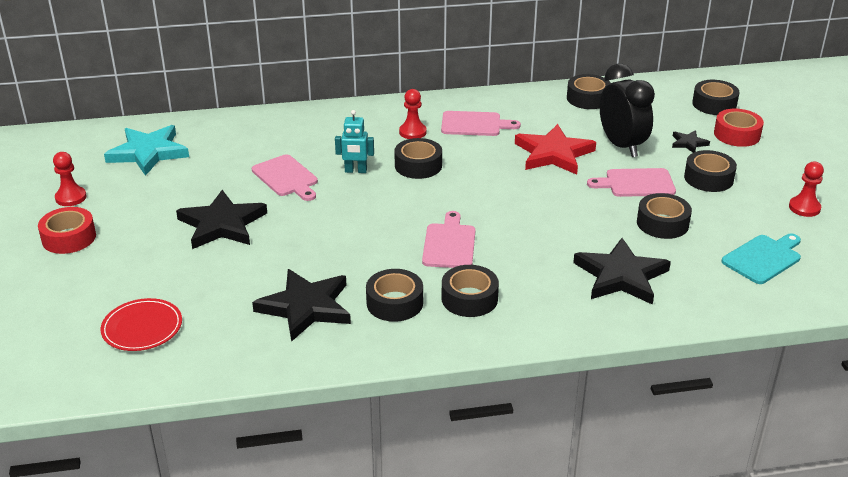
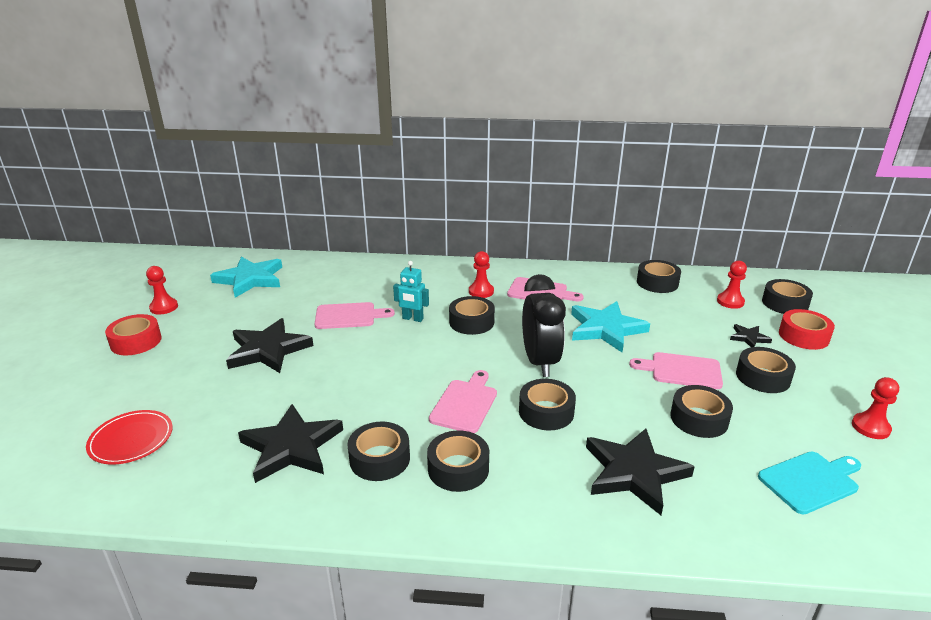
camera: 15 degrees right, 5 degrees down
(286, 178) = (349, 316): pink cutting board -> pink cutting board turned 75 degrees counterclockwise
(527, 239) = (546, 412): none -> black tape
(553, 154) = (605, 329): red star -> turquoise star
(621, 146) = (677, 331): black clock -> black clock (540, 362)
(663, 109) = (730, 302): none -> red pawn

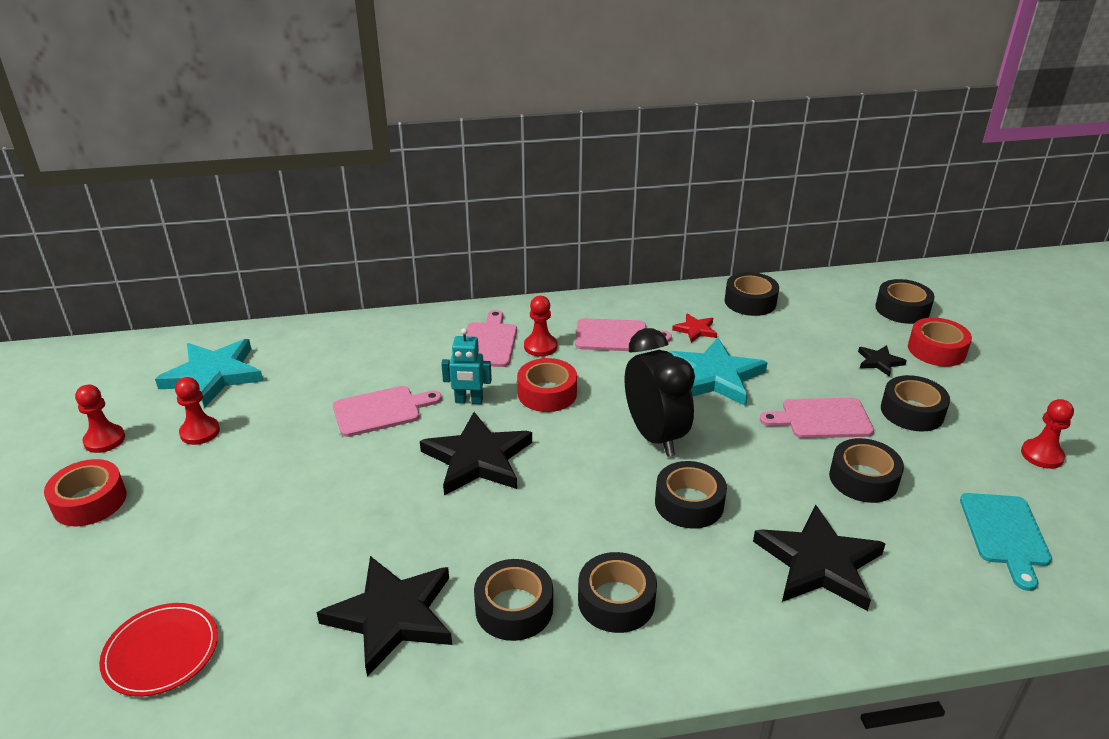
camera: 15 degrees left, 5 degrees up
(268, 350) = (292, 481): black star -> black star (477, 459)
(465, 403) = (588, 511): pink cutting board -> pink cutting board (488, 342)
(471, 322) = (547, 393): black tape -> red tape
(604, 296) = (695, 330): none -> red star
(730, 302) = (842, 316): red pawn -> red pawn (200, 432)
(811, 481) = (1005, 534): turquoise cutting board -> turquoise cutting board turned 135 degrees clockwise

